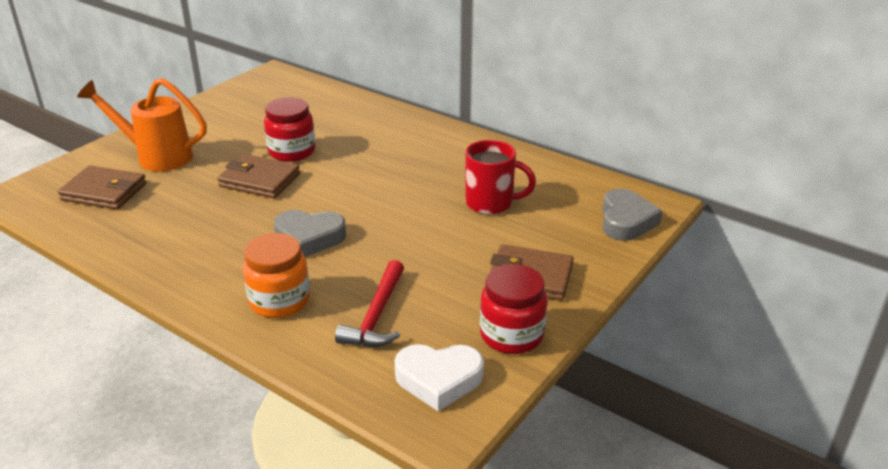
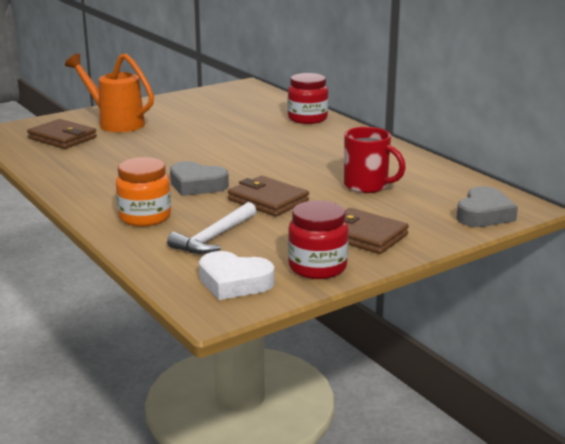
camera: 20 degrees right, 10 degrees down
(260, 180) = (184, 147): brown wallet -> brown wallet (268, 200)
(292, 152) = (223, 133): red jar -> red jar (307, 119)
(376, 316) = (214, 237): red hammer -> white hammer

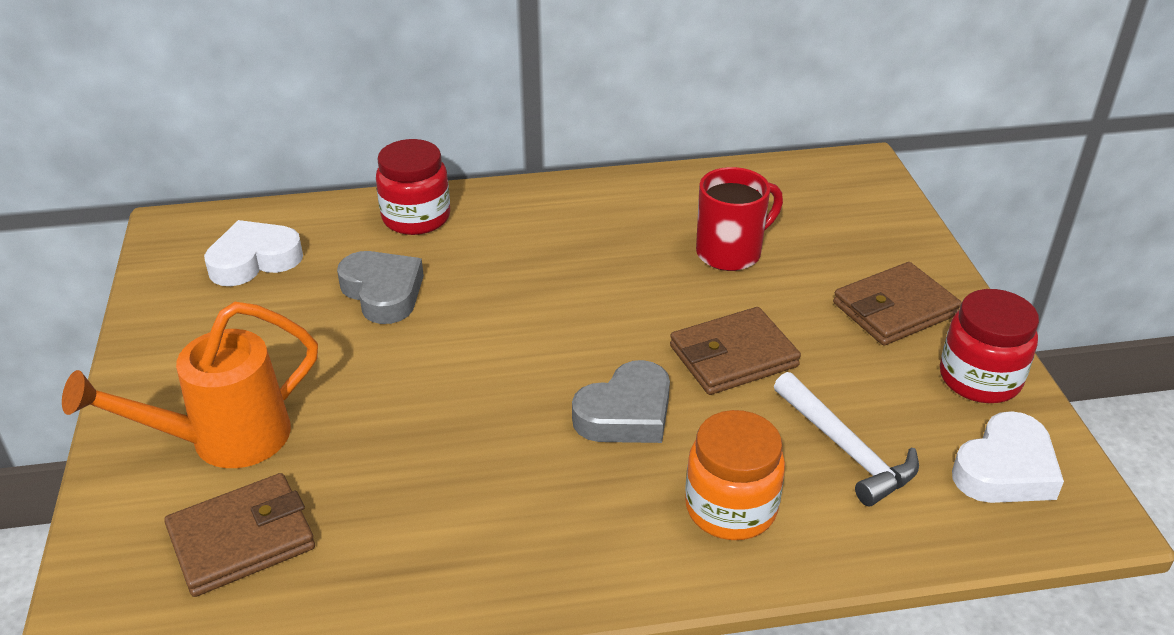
camera: 65 degrees left, 15 degrees up
(237, 101) = (254, 260): none -> white heart
(484, 214) = (869, 199): grey heart -> grey heart (383, 293)

